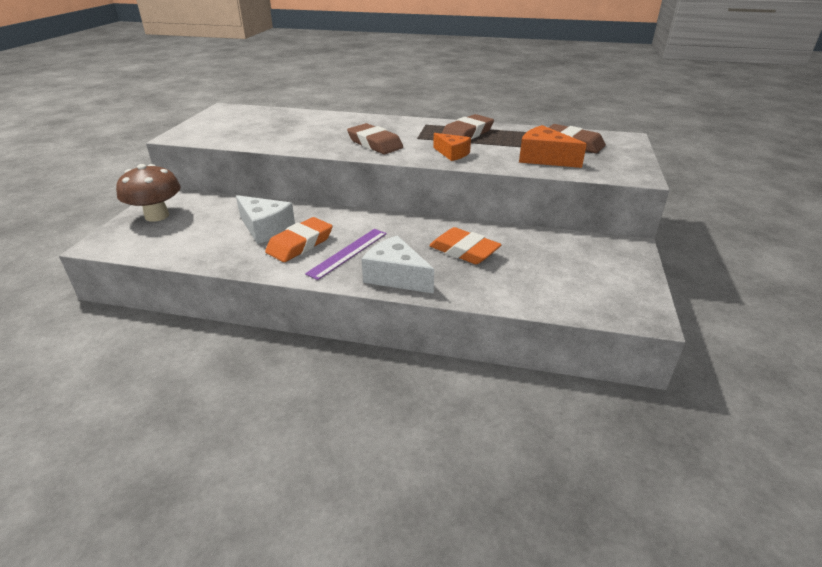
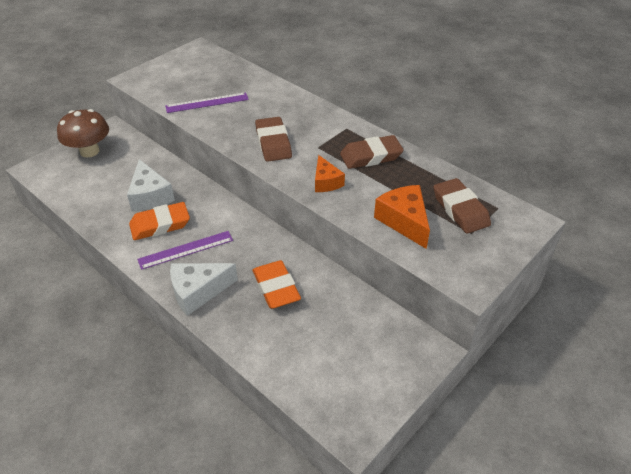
camera: 30 degrees right, 10 degrees up
(278, 135) = (207, 103): none -> purple ruler
(396, 276) = (198, 292): white cheese -> white cheese turned 90 degrees counterclockwise

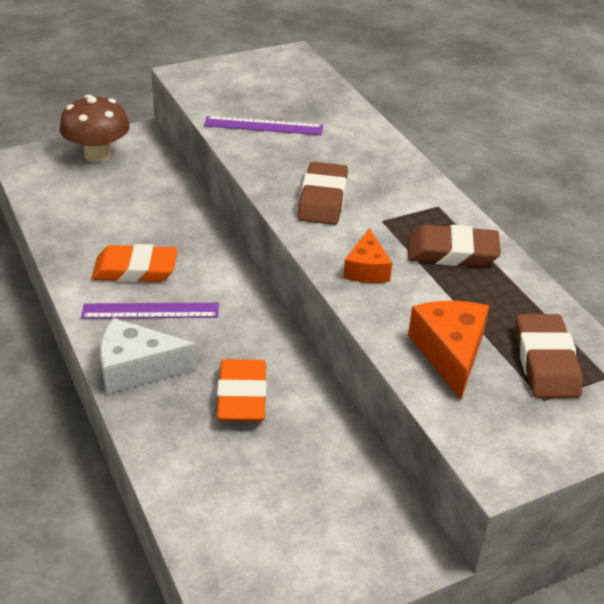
camera: 20 degrees right, 5 degrees down
(150, 196) = (142, 231): white cheese -> none

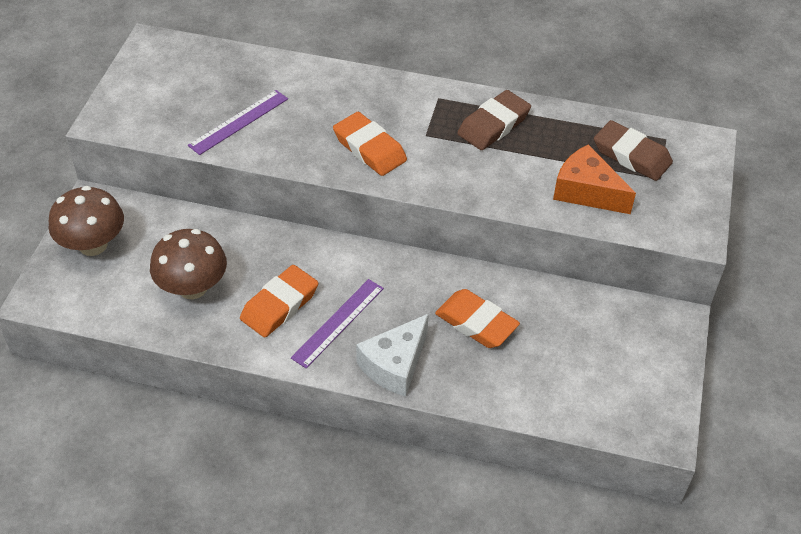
camera: 50 degrees left, 10 degrees up
(106, 218) = (192, 287): none -> brown mushroom
(323, 199) = (369, 148): brown eraser -> orange eraser
(366, 269) = (470, 176): orange cheese -> none

